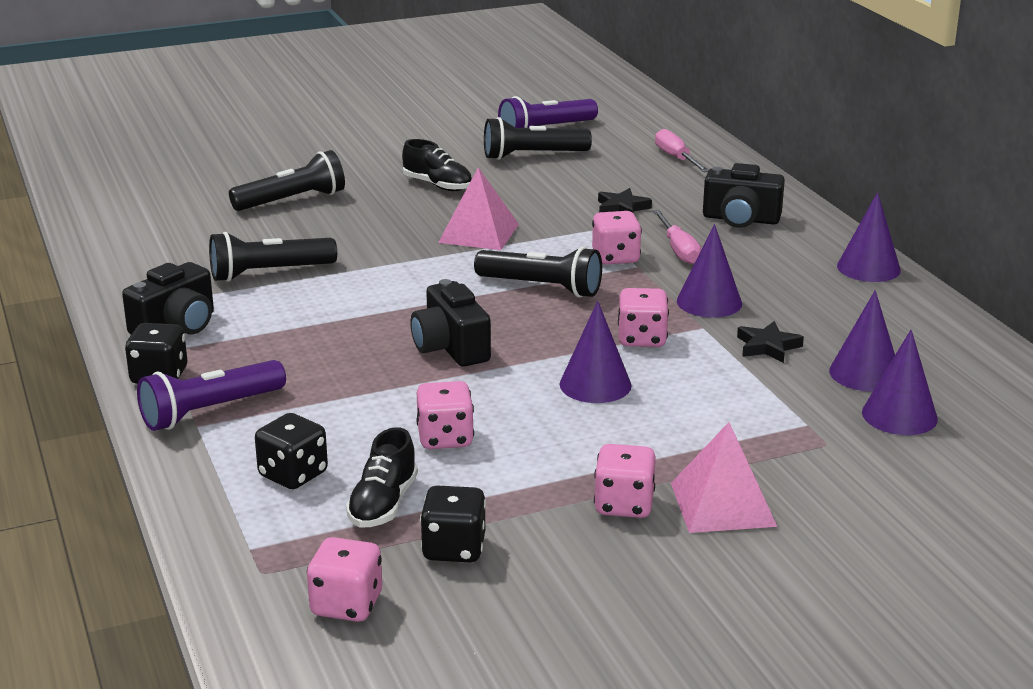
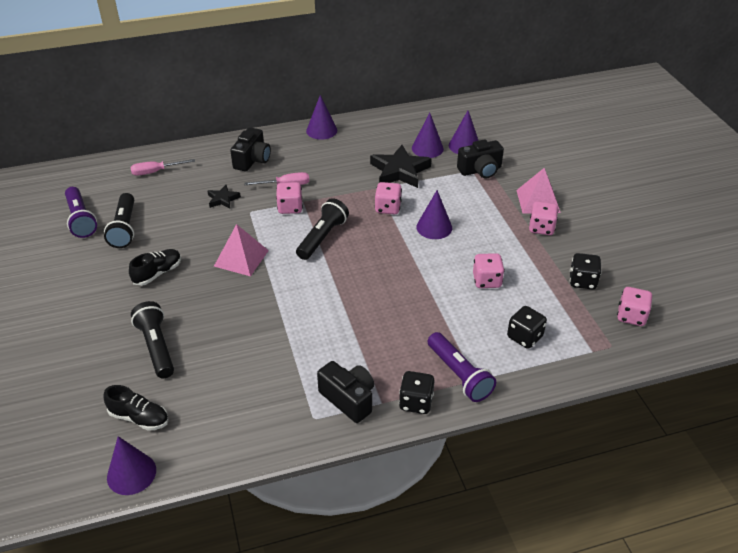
camera: 85 degrees left, 15 degrees up
(269, 273) = (277, 355): black flashlight -> none
(383, 504) = (549, 304): black shoe -> black shoe (139, 418)
(450, 348) = (390, 275): black camera -> black camera (480, 170)
(709, 302) = (350, 182): purple cone -> purple cone (131, 473)
(768, 346) = (400, 171): black star -> black star, size x1.92

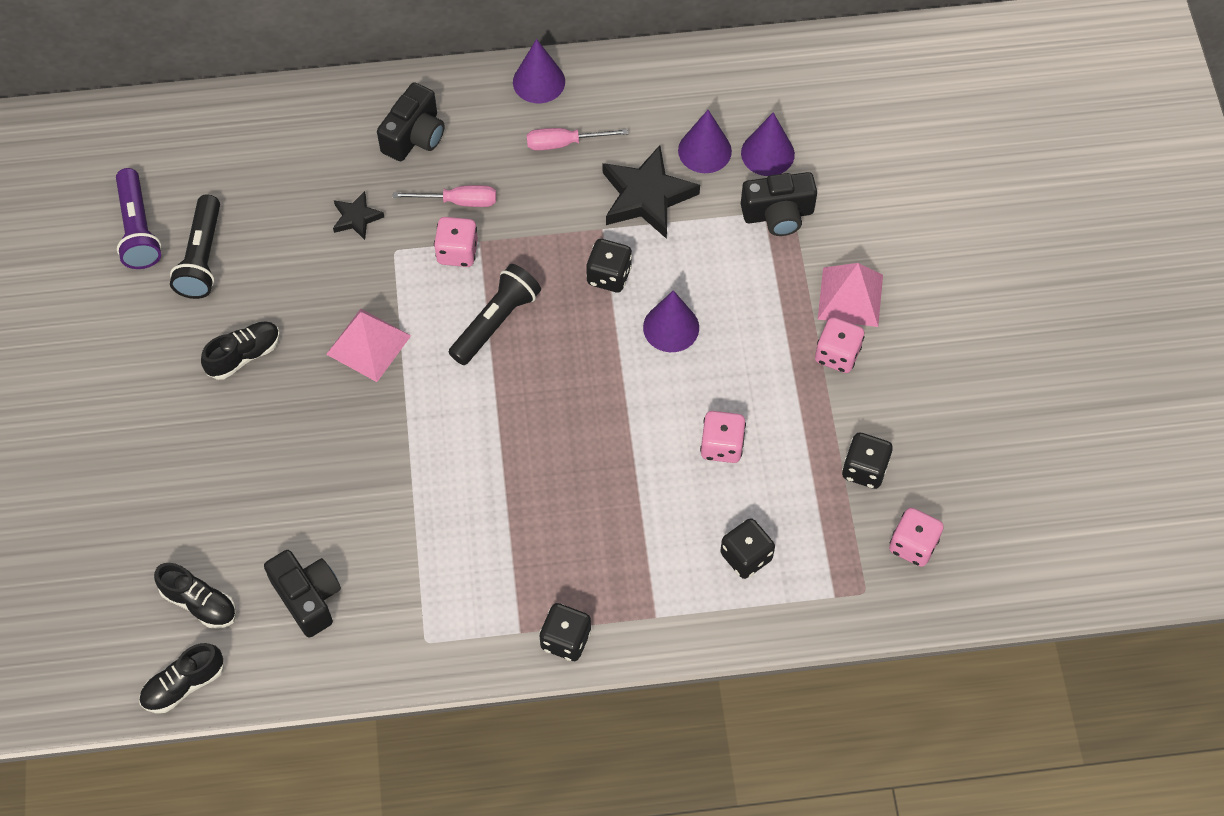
camera: 10 degrees right, 20 degrees up
(131, 473) = (184, 685): purple cone -> black shoe
(156, 172) = (259, 140): pink screwdriver -> pink screwdriver (564, 143)
(156, 347) = (231, 490): black flashlight -> none
(348, 399) = (477, 619): black camera -> black camera (308, 598)
(388, 208) = (609, 276): pink dice -> black dice
(459, 375) = (636, 605): purple flashlight -> none

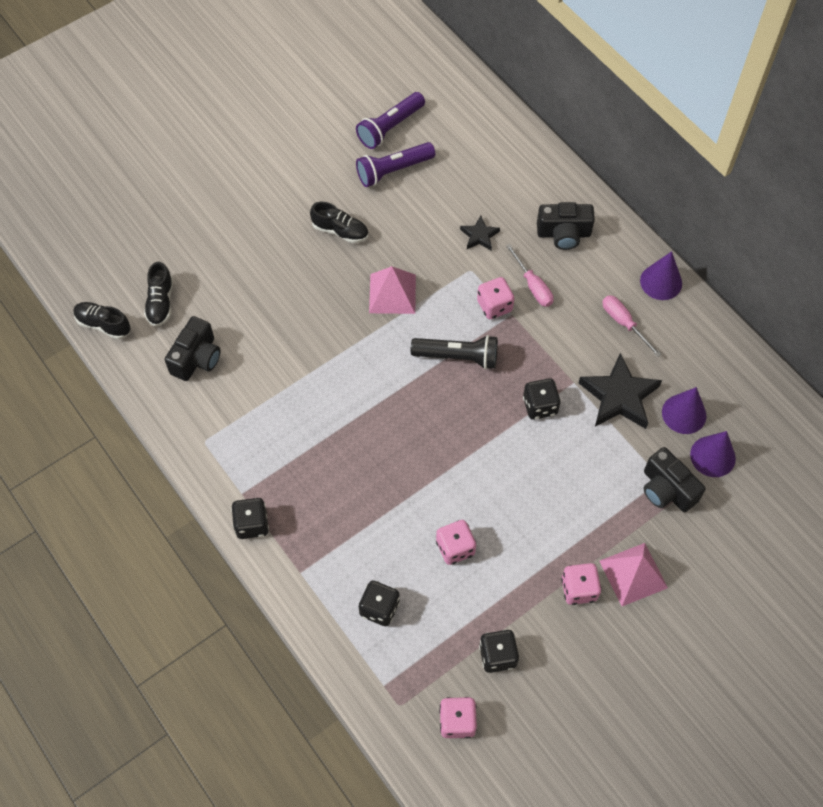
camera: 60 degrees right, 0 degrees up
(202, 257) = (393, 170): black flashlight -> purple flashlight
(671, 327) = (526, 466): purple cone -> none

